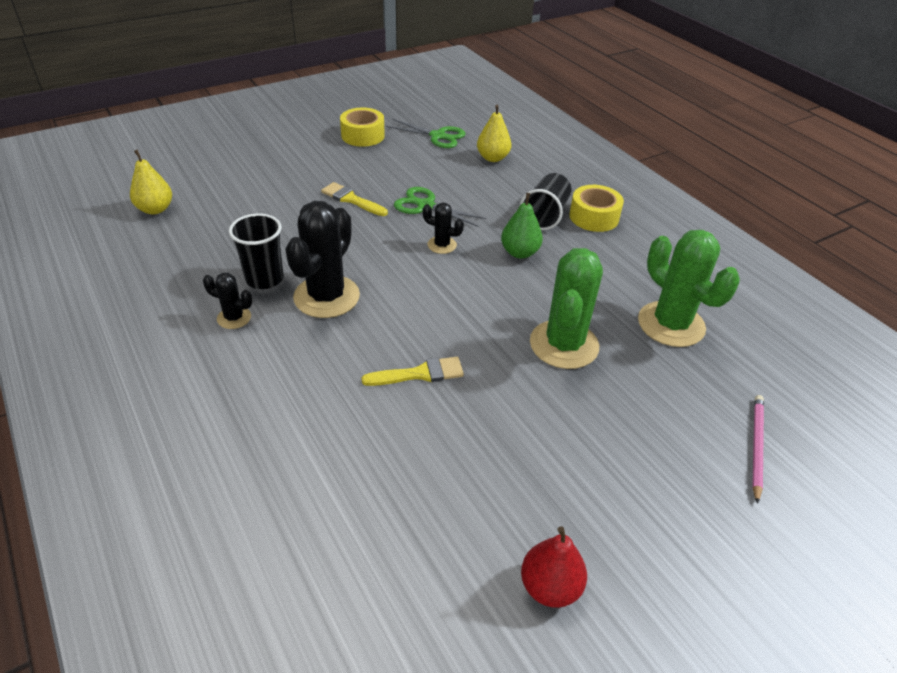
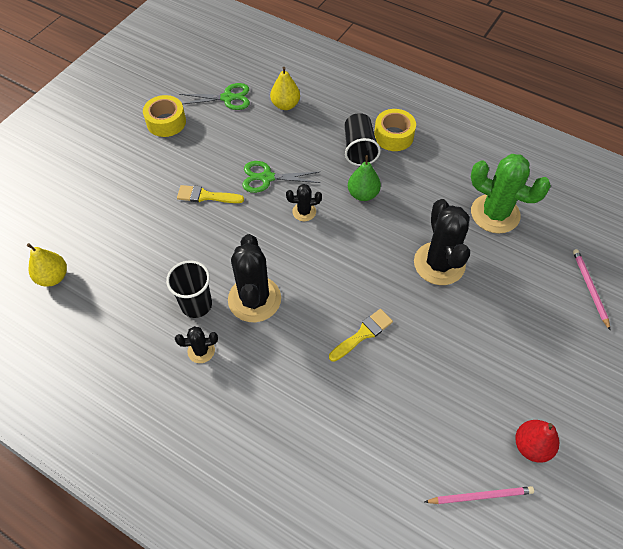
camera: 25 degrees left, 15 degrees up
(436, 610) = (480, 496): none -> pink pencil
(564, 345) = (439, 263): green cactus -> black cactus

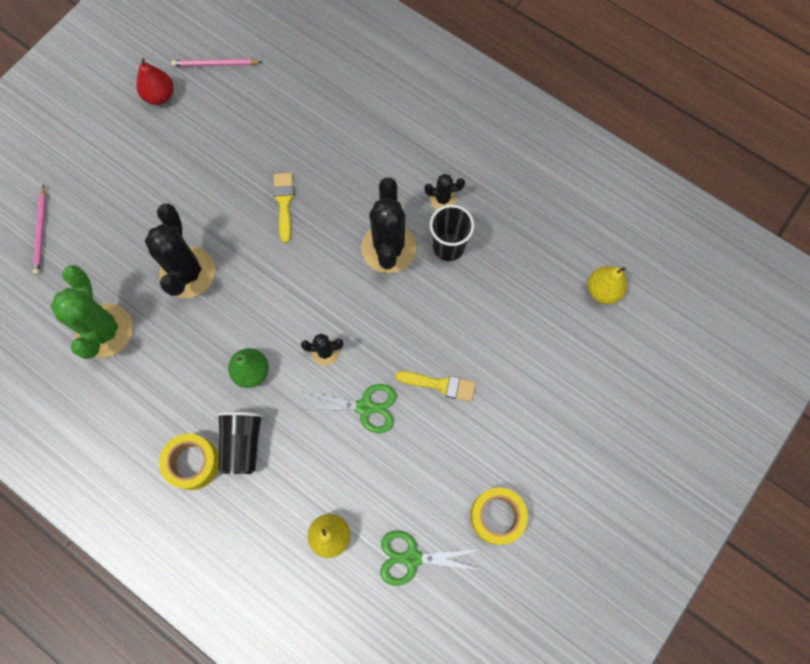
camera: 175 degrees left, 15 degrees up
(363, 334) = (284, 203): yellow brush -> yellow brush turned 120 degrees clockwise
(495, 214) = (105, 330): green cactus -> green cactus turned 45 degrees clockwise

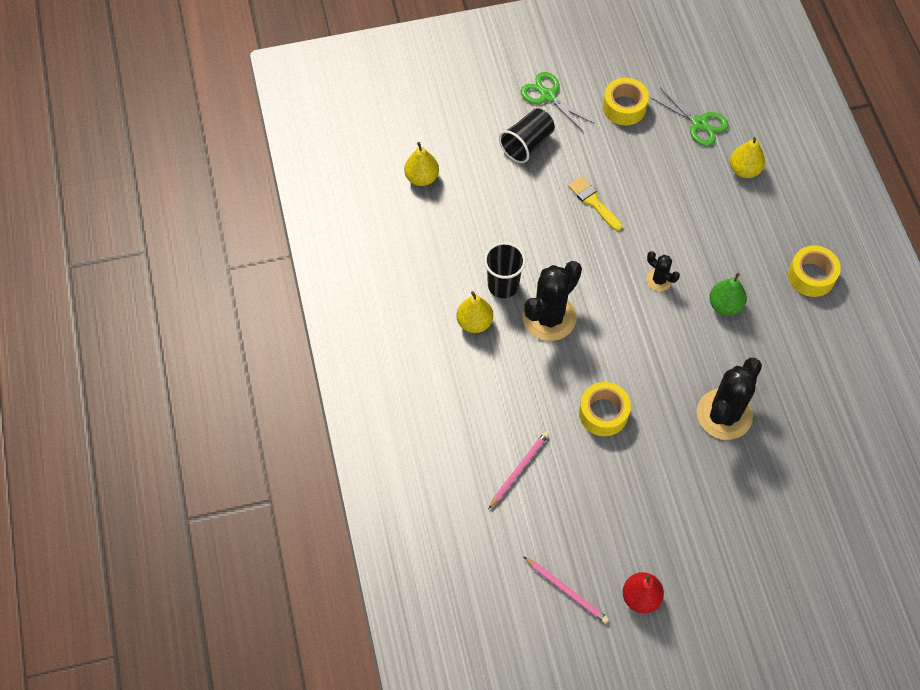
camera: 140 degrees left, 10 degrees down
(41, 232) = (830, 542): pink pencil -> pink pencil (519, 469)
(105, 330) = (822, 417): green cactus -> none
(243, 444) = (766, 263): black cup -> black cup (527, 144)
(284, 203) = (603, 413): yellow brush -> yellow tape
(365, 407) = (659, 225): green scissors -> green scissors (548, 96)
(443, 199) = (474, 322): black cactus -> yellow pear

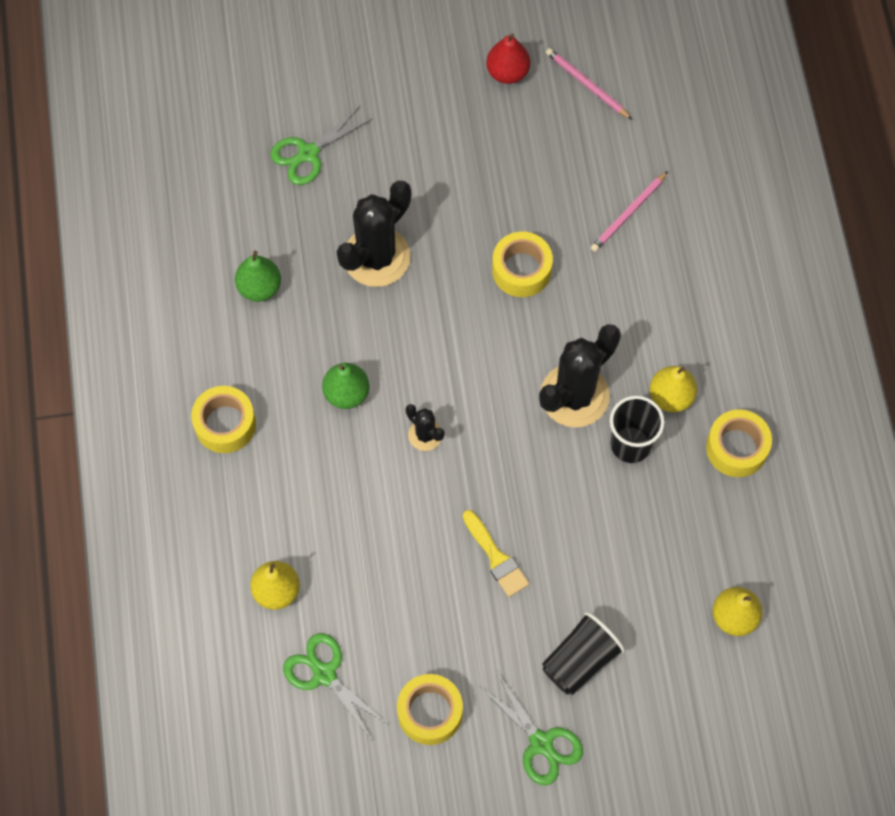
camera: 175 degrees left, 5 degrees up
(422, 289) = (736, 448): none -> yellow tape
(802, 502) = (308, 153): none -> green scissors
(813, 381) = (259, 287): none -> green pear

